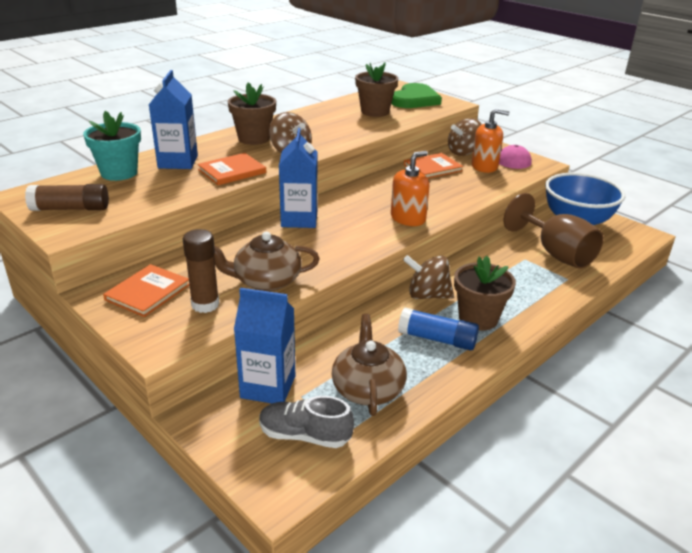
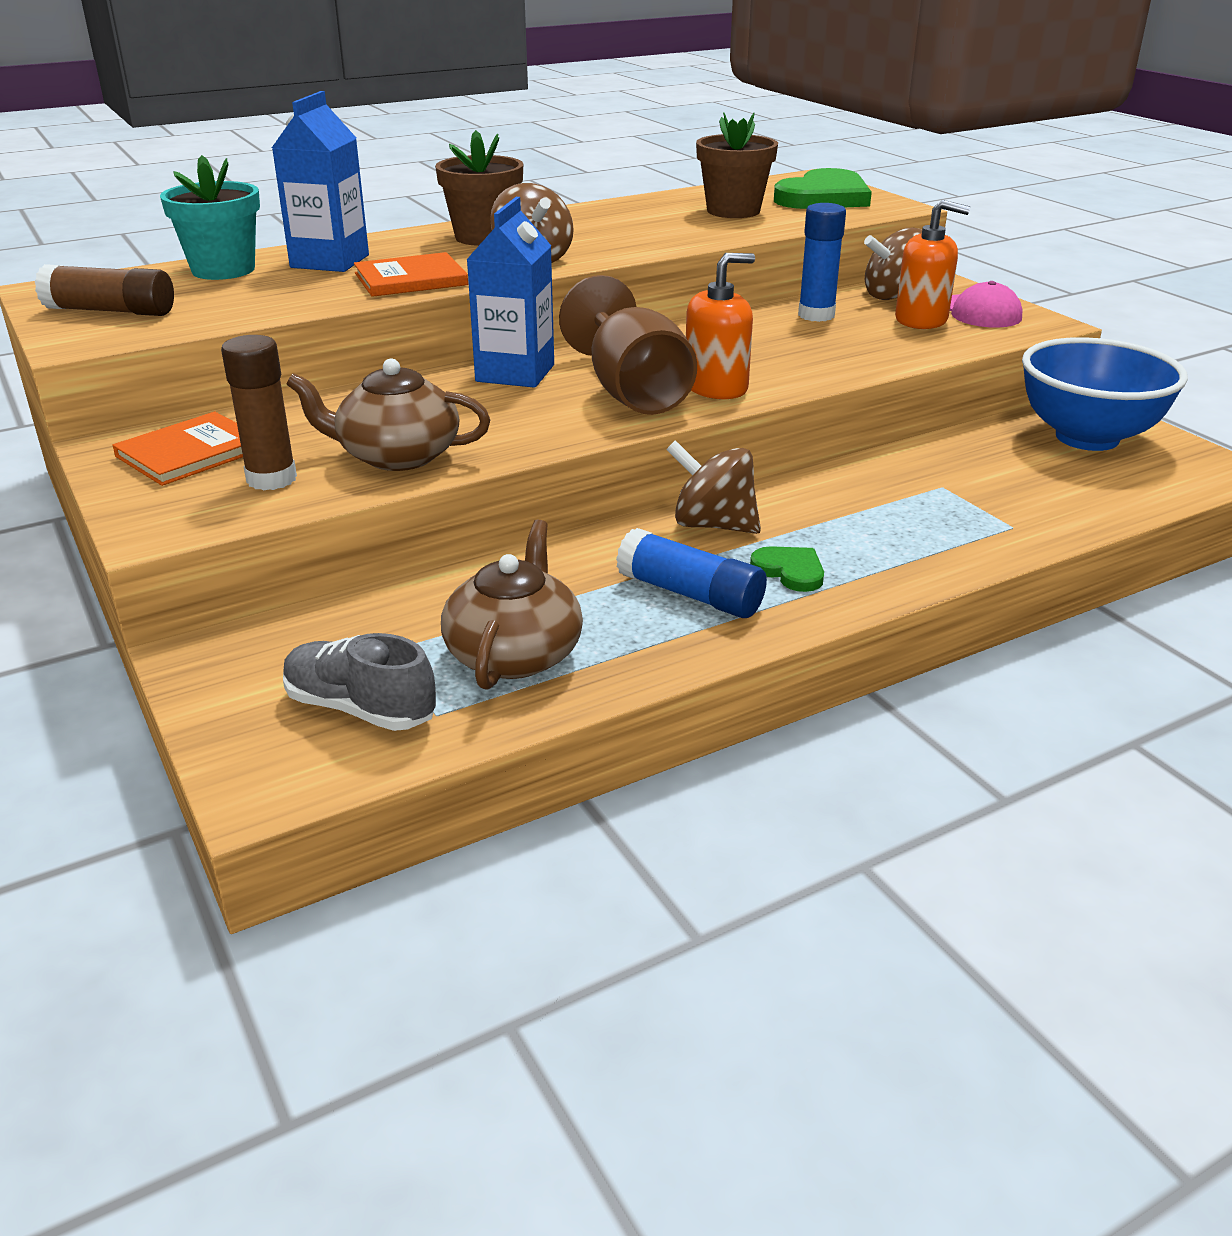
camera: 15 degrees right, 0 degrees up
(268, 387) = (341, 629): blue carton -> none
(432, 168) = (816, 315): orange book -> blue glue stick
(478, 318) = (790, 571): brown flower pot -> green heart
(555, 253) = (1012, 484): brown goblet -> brown goblet (632, 392)

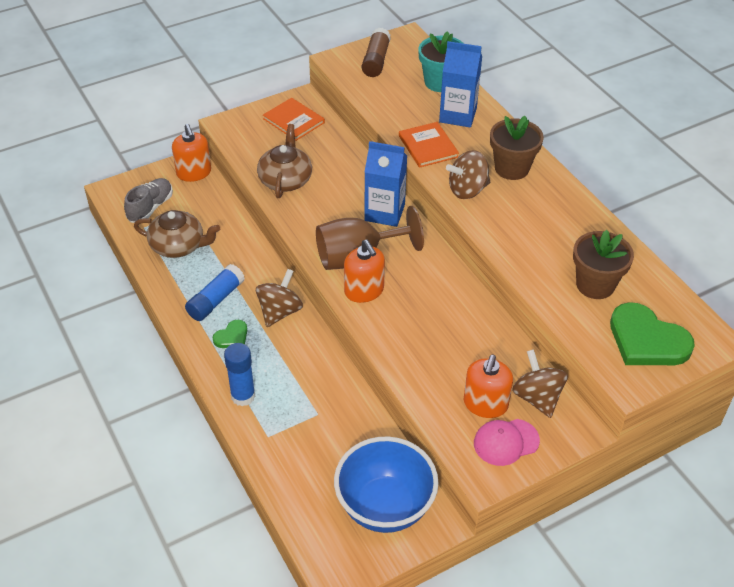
camera: 90 degrees right, 15 degrees up
(240, 650) = (194, 173): none -> orange soap dispenser
(271, 479) = (266, 147): brown glue stick -> none
(816, 315) = (490, 348): blue glue stick -> blue glue stick (243, 396)

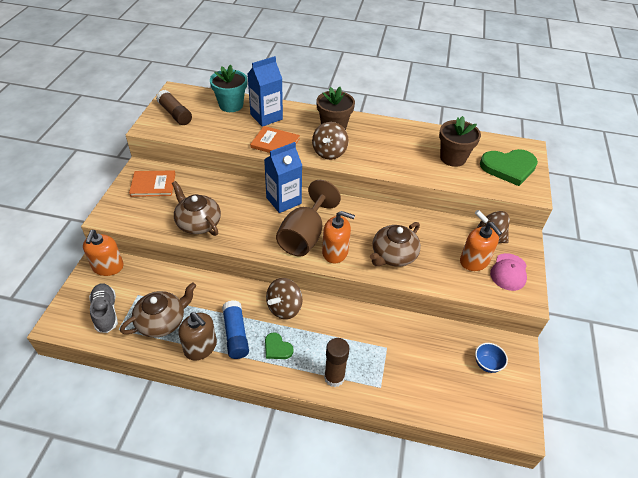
camera: 50 degrees left, 0 degrees up
(179, 288) = (200, 347): none -> brown soap dispenser
(194, 173) = (108, 267): orange soap dispenser -> orange soap dispenser turned 75 degrees clockwise
(232, 336) = (277, 348): green heart -> green heart turned 135 degrees clockwise
(243, 396) = (334, 377): blue glue stick -> brown glue stick
(280, 311) = (284, 308): brown spinning top -> brown spinning top turned 120 degrees counterclockwise
(385, 507) = (487, 364): blue bowl -> blue bowl, size x0.41
(413, 335) = (393, 255): none -> brown teapot

